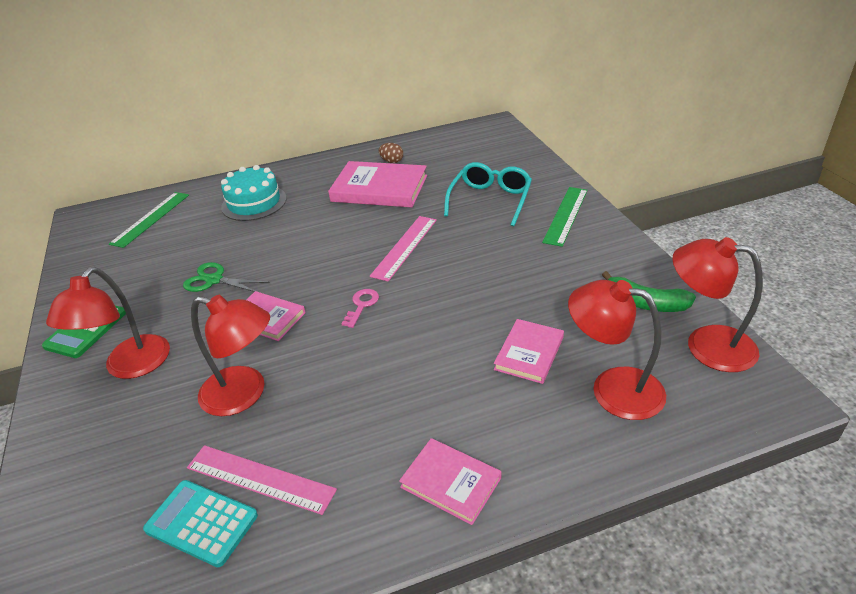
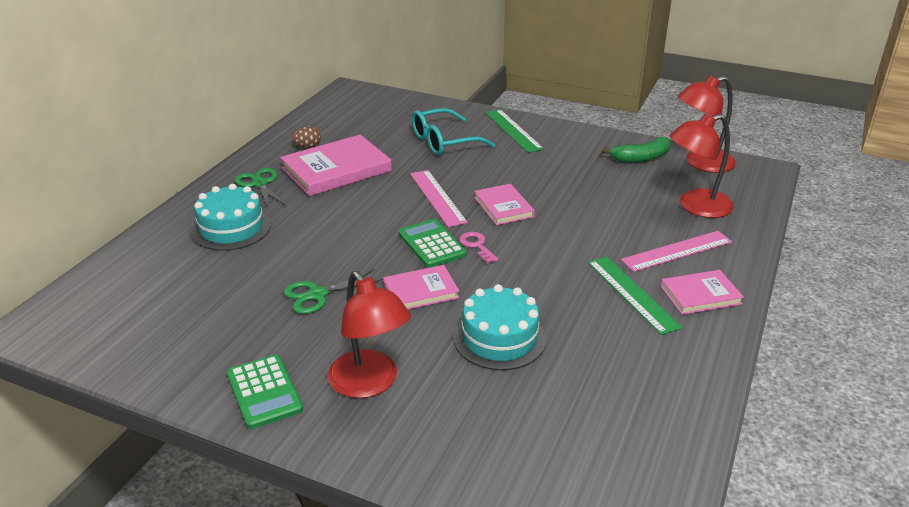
camera: 50 degrees left, 5 degrees down
(151, 219) = (134, 290): green ruler -> green ruler (632, 294)
(201, 523) = (612, 410): turquoise calculator -> none
(244, 394) = (499, 338): red lamp -> turquoise cake
(260, 479) = (602, 367): pink ruler -> pink ruler (677, 251)
(319, 177) = (260, 184): none -> green scissors
(336, 284) = (431, 244): none -> green calculator
(490, 200) = (443, 142): turquoise glasses -> turquoise glasses turned 90 degrees counterclockwise
(529, 353) = (627, 214): pink book -> pink book (503, 207)

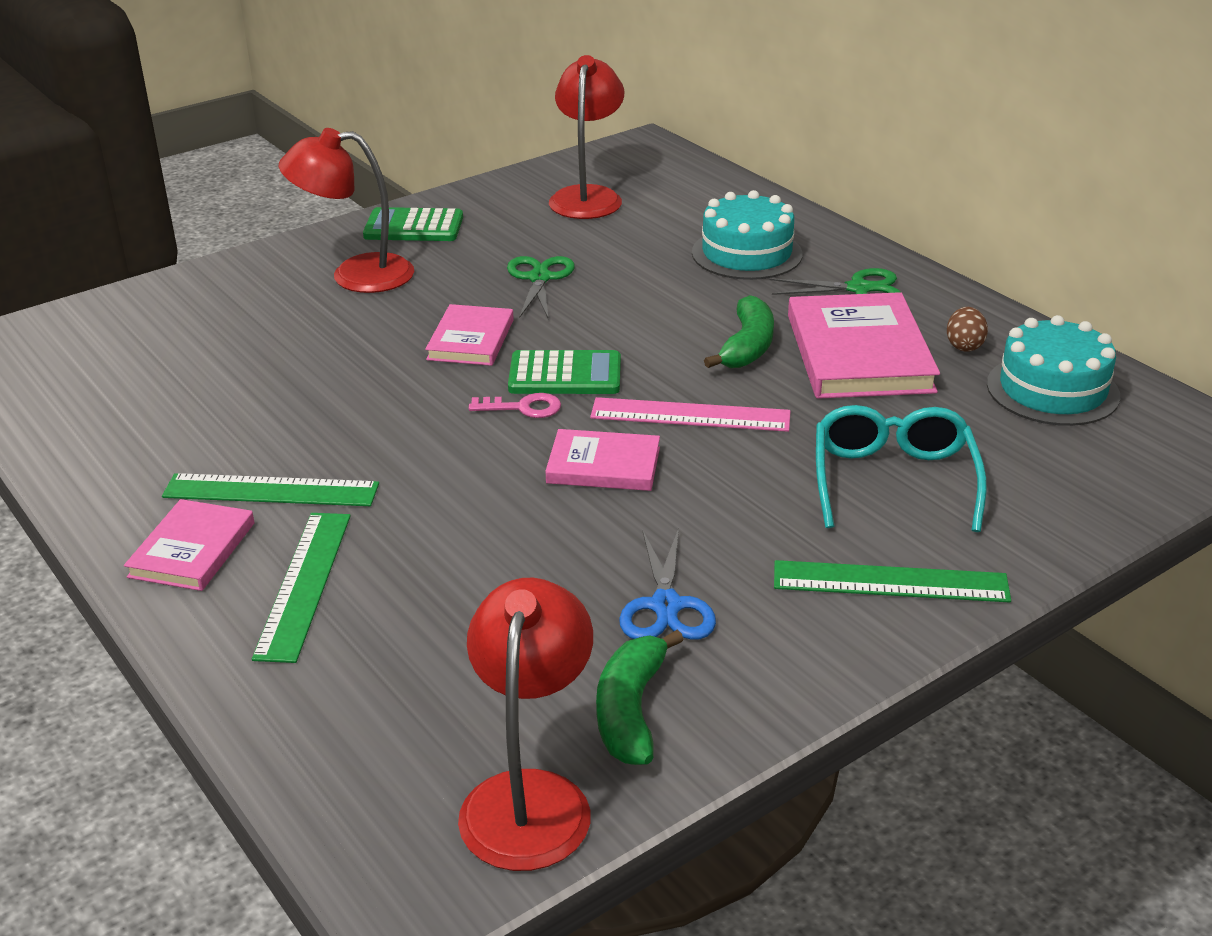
camera: 120 degrees right, 0 degrees up
(354, 199) = (747, 347): none -> green banana
(499, 338) = (323, 363): turquoise cake -> turquoise cake (1052, 390)
(580, 166) = (666, 606): none -> blue scissors
(677, 251) = (304, 584): pink ruler -> green ruler
(695, 206) = (391, 683): red lamp -> red lamp (588, 196)

